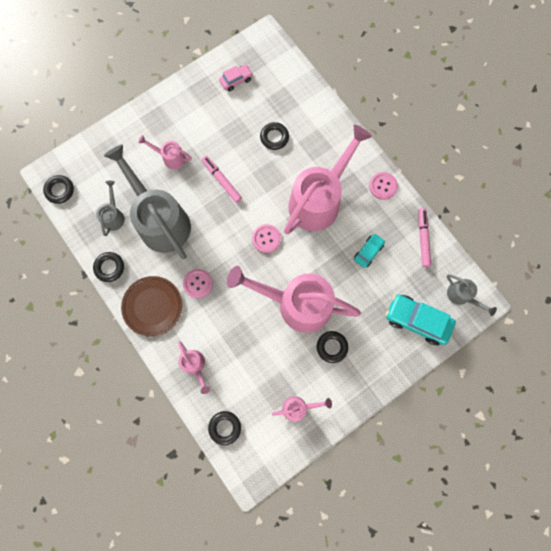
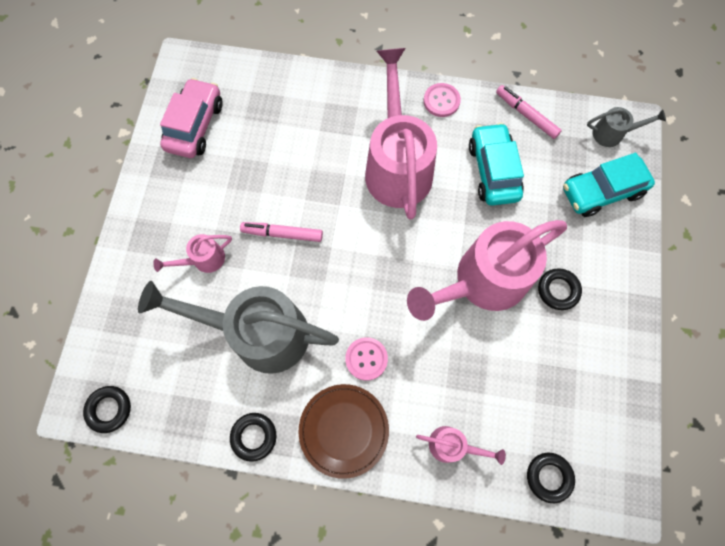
camera: 45 degrees left, 5 degrees down
(114, 216) = (201, 377): grey watering can -> none
(236, 80) = (195, 126): pink car -> pink car, size x1.80
(266, 239) = (387, 248): pink button -> none
(274, 137) = (292, 146): black ring -> none
(298, 407) = (593, 380): pink watering can -> none
(368, 252) = (493, 171): turquoise car -> turquoise car, size x1.80

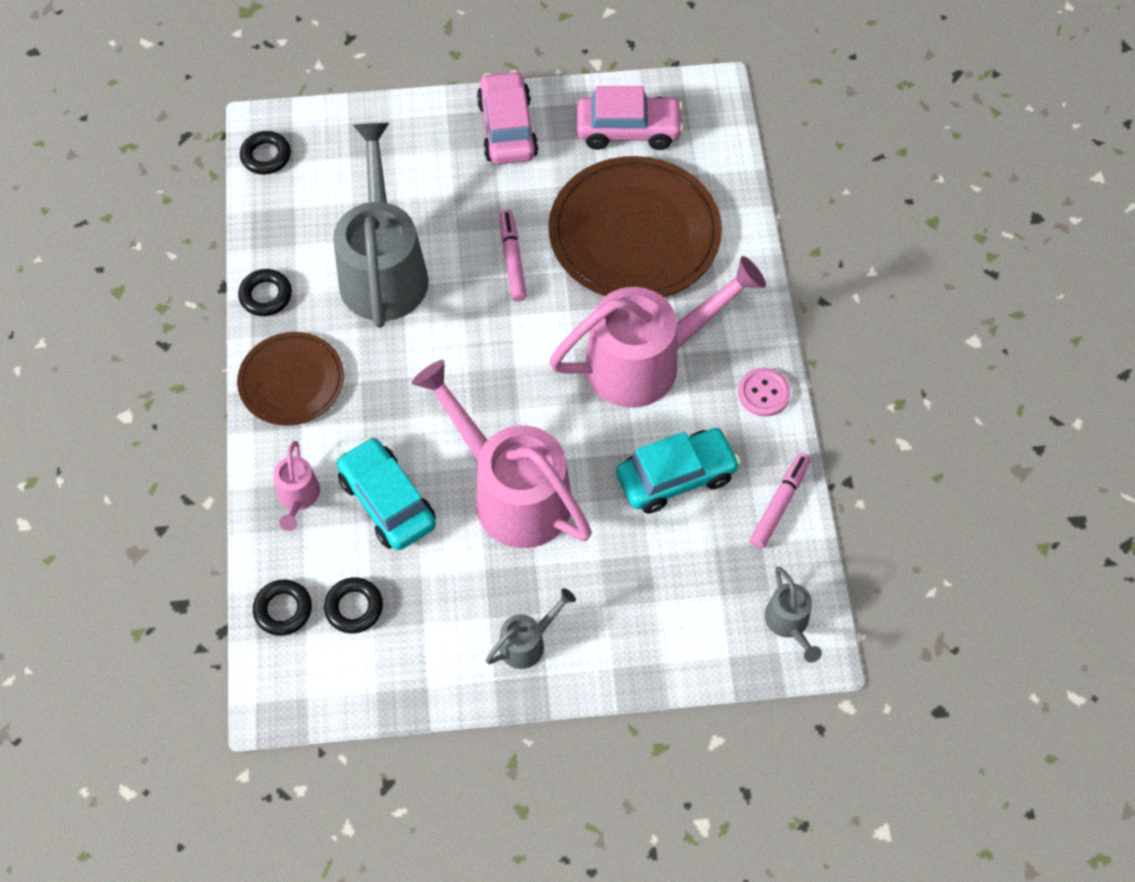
camera: 75 degrees right, 10 degrees down
(159, 209) = (507, 129): none -> pink car
(203, 260) = (456, 190): pink watering can -> none
(287, 145) = (634, 233): none -> brown plate
(366, 359) = (380, 385): pink button -> none
(558, 290) = (525, 585): black ring -> black ring (354, 607)
(601, 191) = (689, 620): turquoise car -> turquoise car (387, 501)
(602, 299) = (528, 642): none -> grey watering can

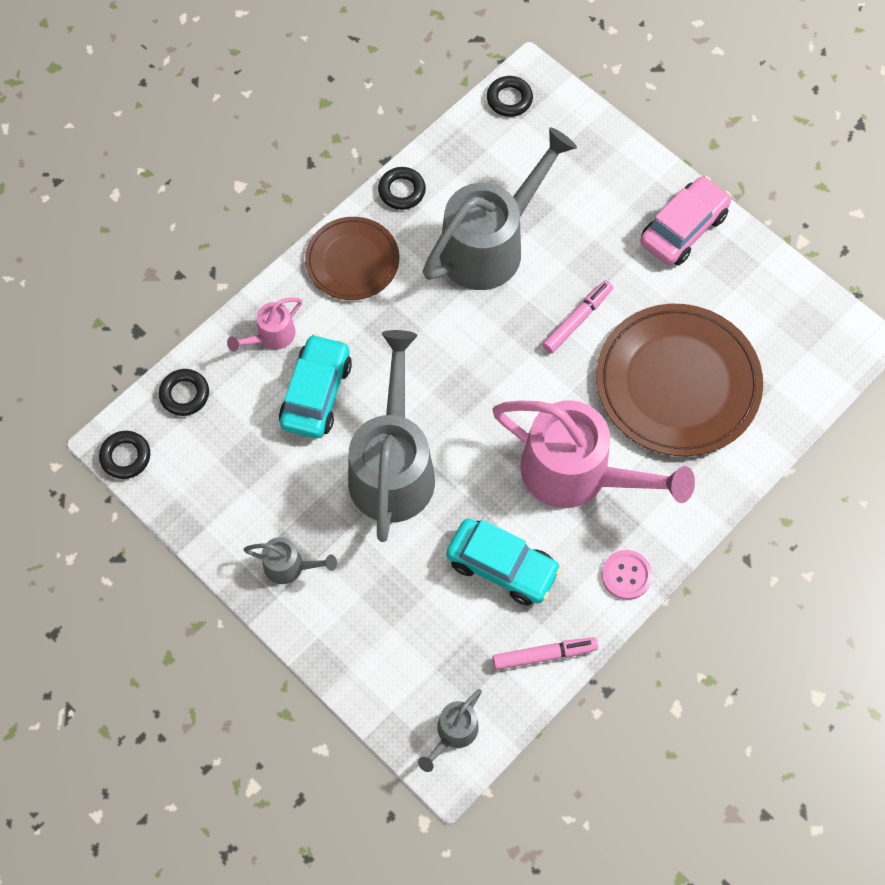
camera: 50 degrees right, 5 degrees up
(354, 607) = (222, 436): black ring -> black ring (125, 457)
(511, 492) = (393, 466): pink watering can -> grey watering can
(628, 130) = (763, 309): pink car -> none

